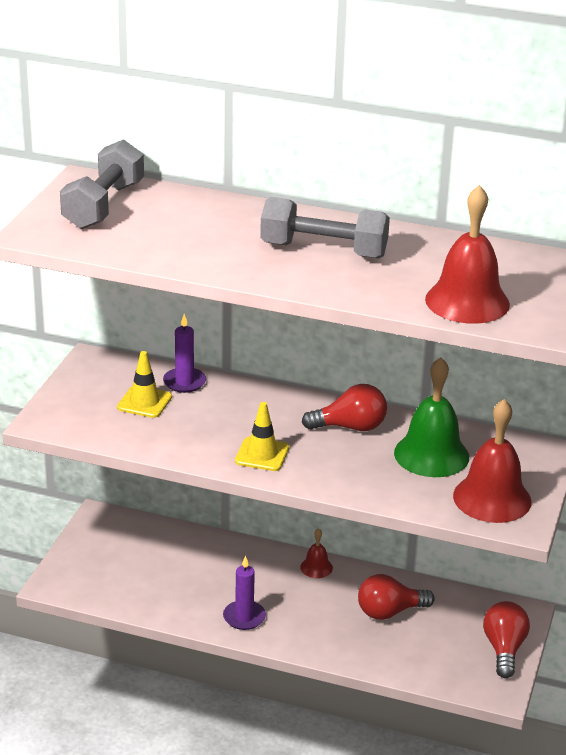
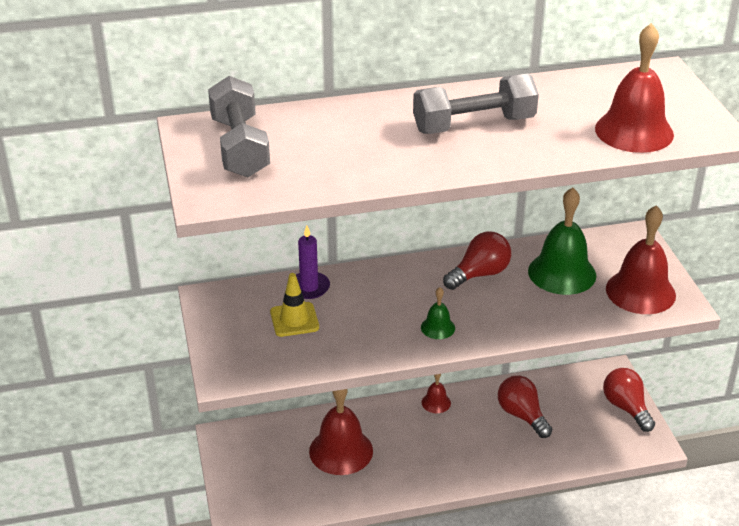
camera: 30 degrees left, 5 degrees up
(190, 570) = (341, 451): none -> red bell
(244, 617) = (420, 472): purple candle -> none
(262, 454) = (438, 327): yellow traffic cone -> green bell
(389, 612) = (522, 415): red light bulb -> red light bulb turned 105 degrees clockwise

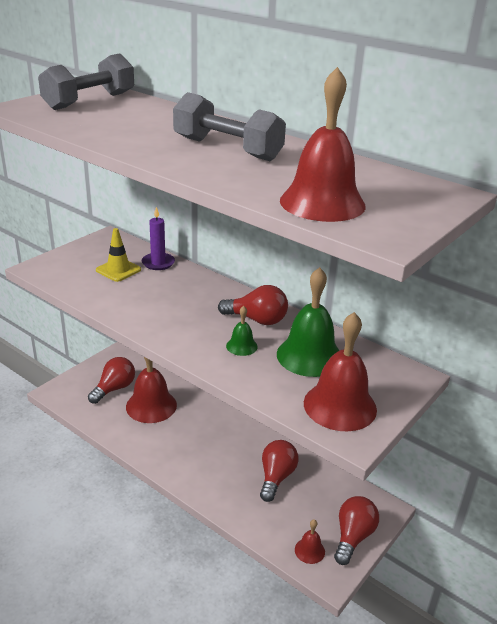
camera: 50 degrees right, 5 degrees down
(283, 466) = (114, 388): none -> red light bulb
(436, 402) = (241, 427): red bell -> red bell (309, 550)
(438, 327) = (172, 324): green bell -> green bell (241, 346)

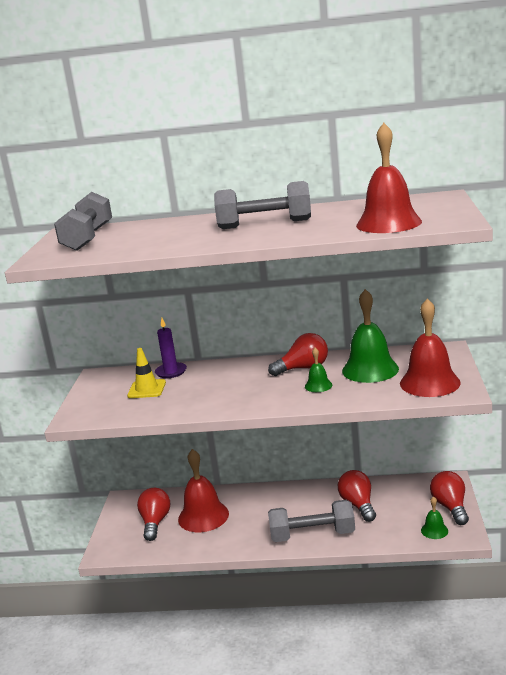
camera: 30 degrees left, 10 degrees down
(207, 480) = (312, 535): none -> grey dumbbell
(309, 550) = (434, 530): red bell -> green bell

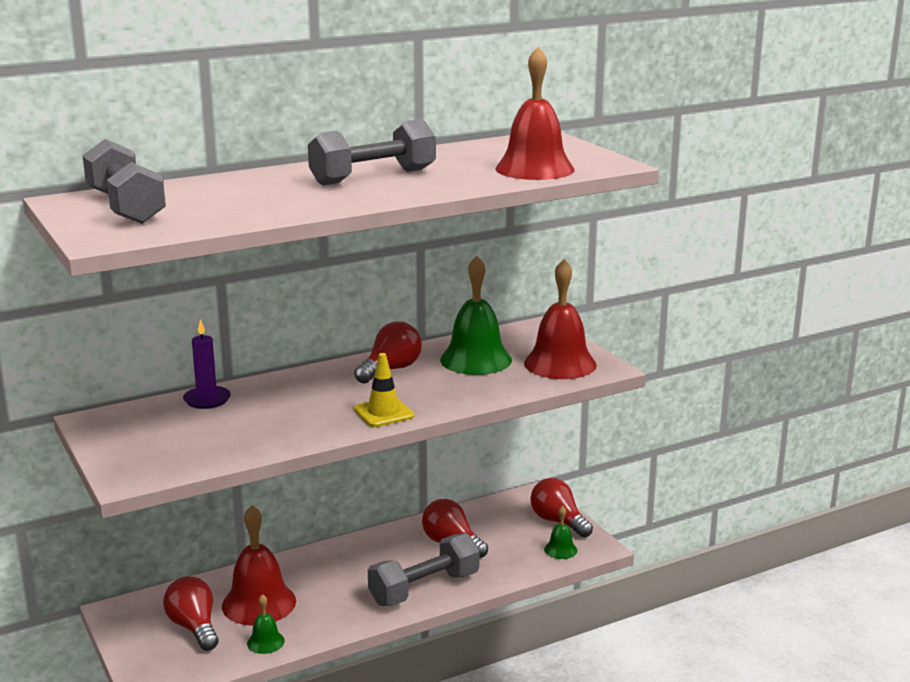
camera: 35 degrees left, 0 degrees up
(147, 389) = (197, 426): yellow traffic cone -> yellow traffic cone (383, 413)
(318, 385) = (433, 386): green bell -> green bell (265, 642)

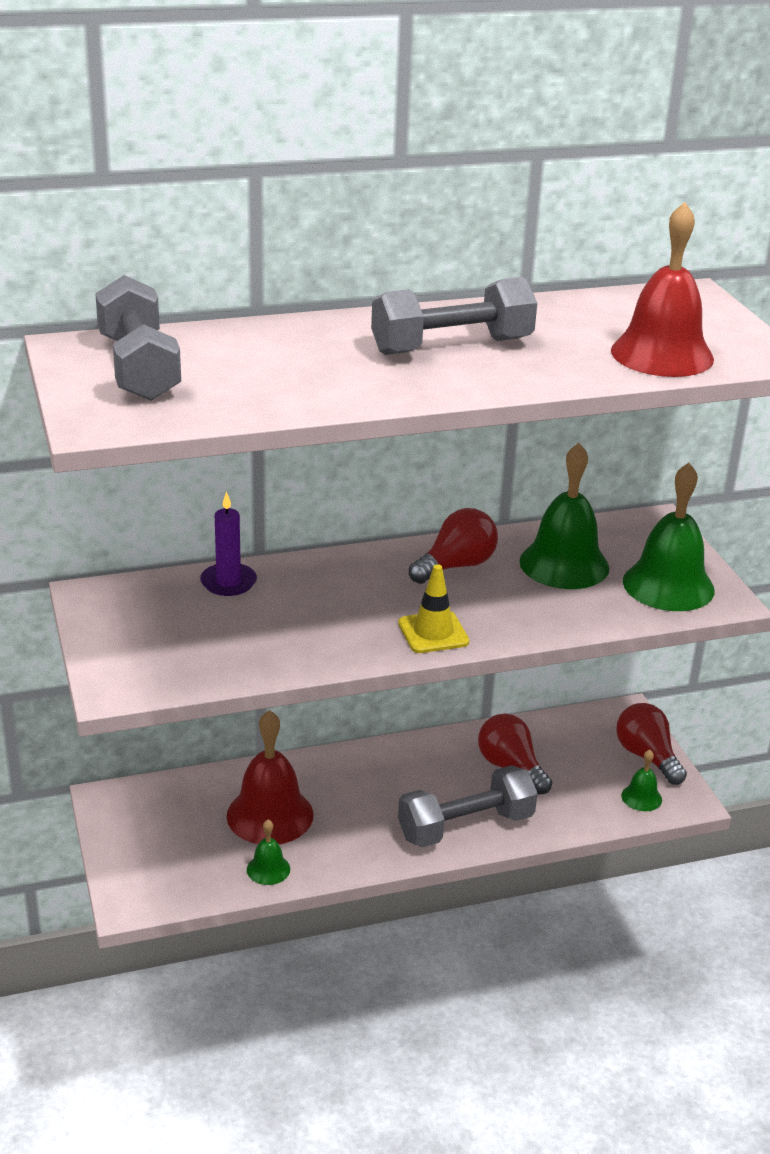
camera: 10 degrees right, 10 degrees up
(194, 627) = (191, 836): red light bulb -> none
(560, 364) = (668, 585): red bell -> green bell

